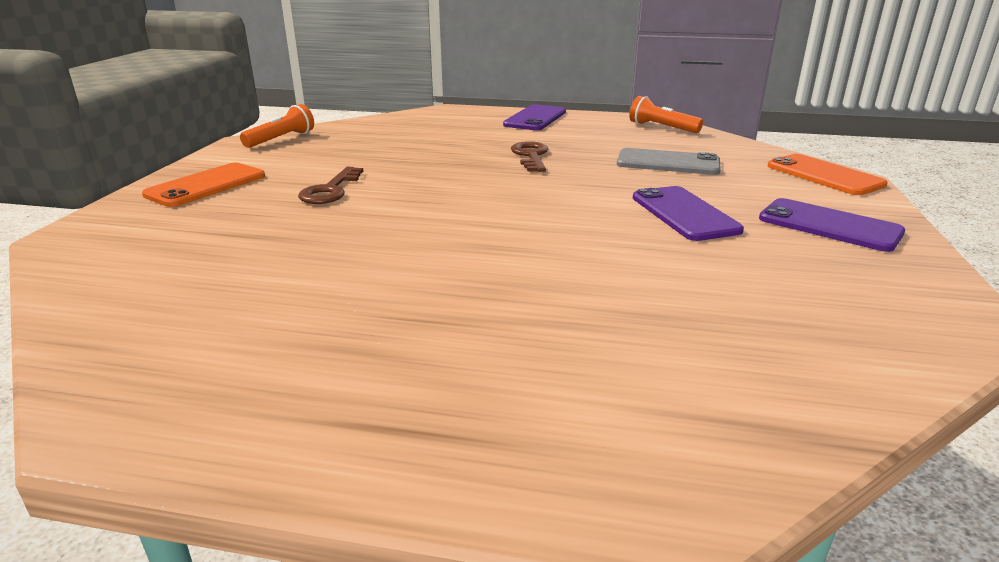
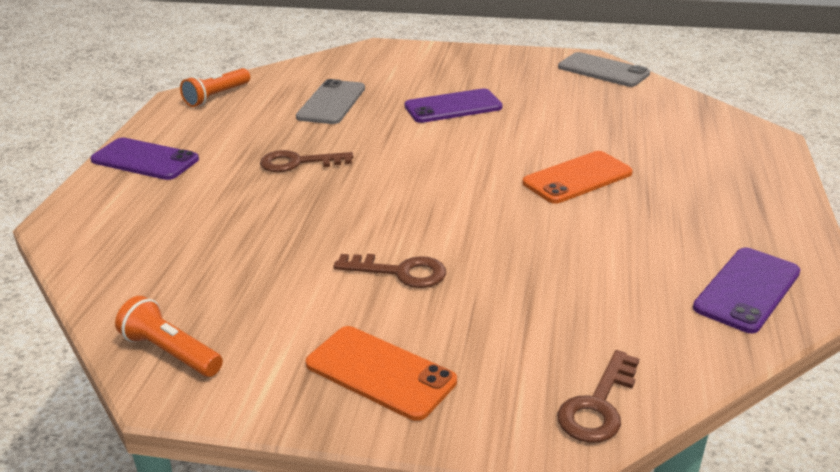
camera: 90 degrees left, 5 degrees up
(80, 253) = (598, 406): none -> brown key
(824, 175) = (370, 54): orange phone -> orange phone (577, 178)
(829, 225) = (470, 67): purple phone -> purple phone (747, 290)
(917, 331) = (603, 70): none -> grey phone

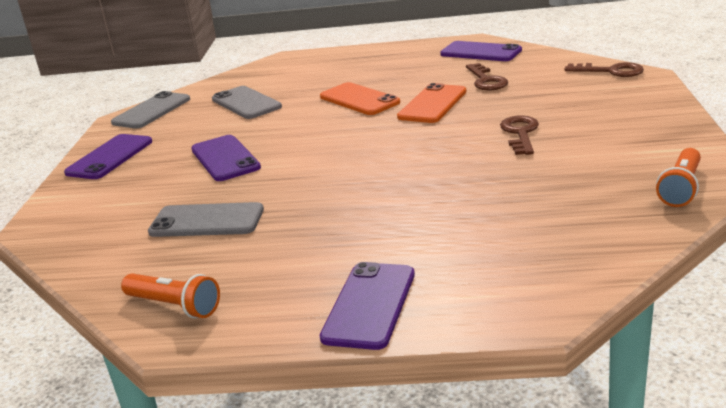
camera: 95 degrees left, 5 degrees down
(298, 163) = (357, 208): brown key -> brown key (486, 80)
(380, 372) = (634, 120): orange phone -> orange phone (432, 104)
(492, 61) = (110, 157): none -> purple phone
(601, 114) = (246, 103): none -> grey phone

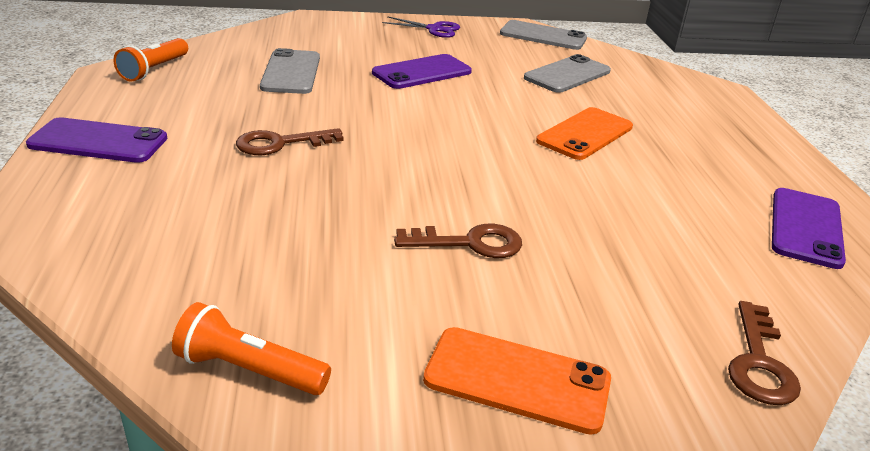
camera: 75 degrees right, 5 degrees up
(110, 157) = (434, 29): purple phone -> purple scissors
(432, 104) = (574, 181): orange phone -> orange phone (517, 379)
(486, 80) = (675, 226): brown key -> brown key (280, 144)

